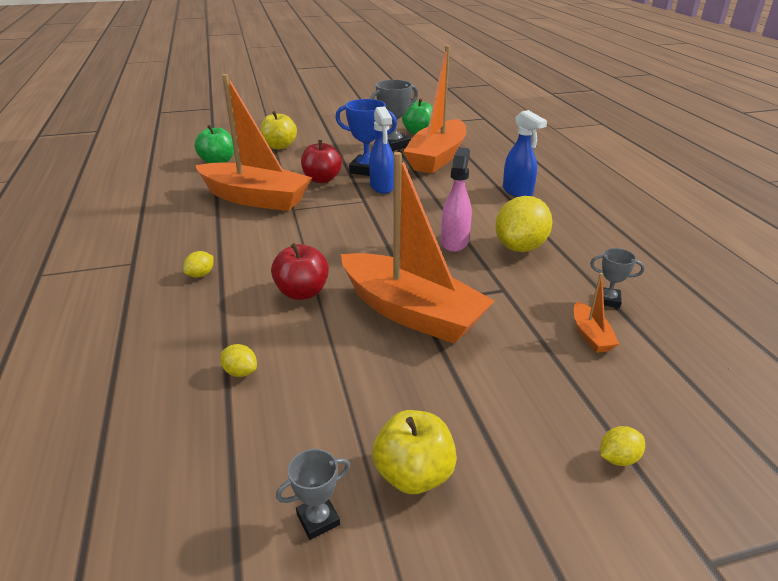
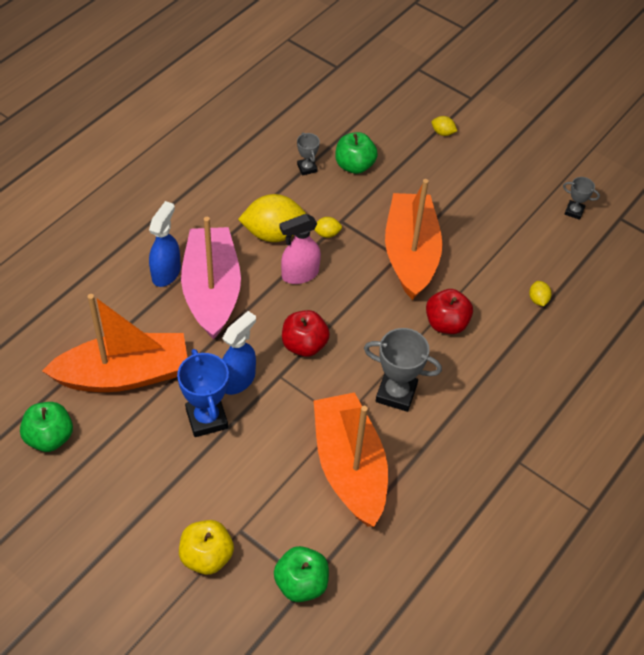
camera: 130 degrees left, 20 degrees up
(201, 275) = (486, 400): yellow lemon -> yellow lemon (326, 234)
(322, 179) = (262, 442): red apple -> red apple (304, 345)
(393, 145) = (114, 437): grey trophy -> grey trophy (396, 393)
(413, 475) = (522, 193): yellow apple -> none
(479, 202) = (212, 291): none -> pink boat
(590, 335) = (354, 166): orange boat -> green apple

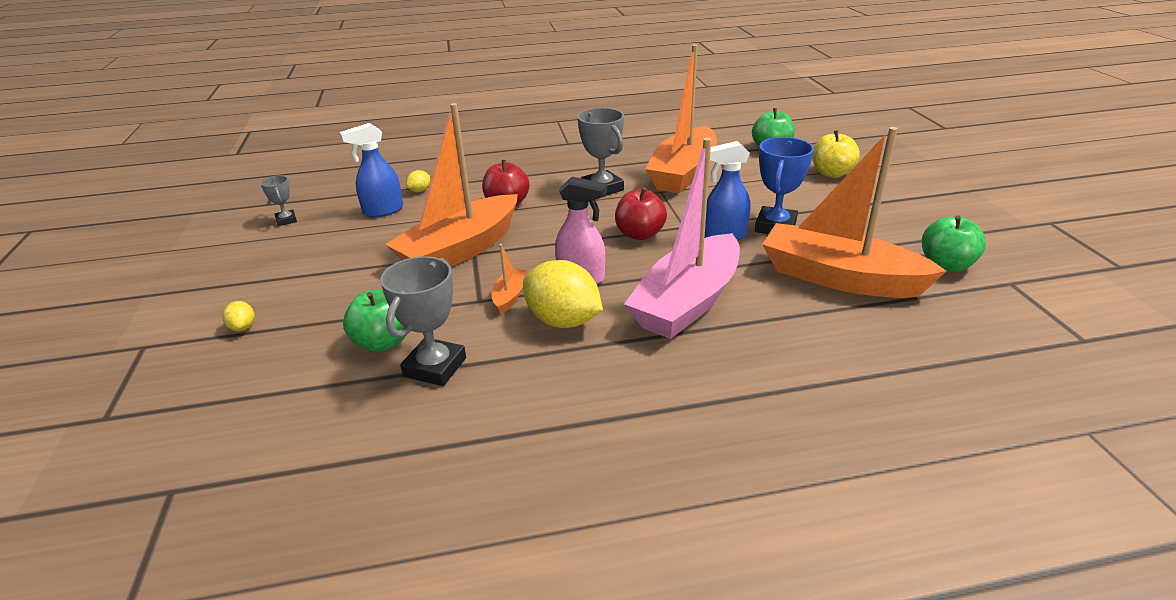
camera: 135 degrees left, 20 degrees down
(166, 273) = (726, 338): blue spray bottle -> blue spray bottle (383, 211)
(307, 168) = (435, 367): grey trophy -> grey trophy, size x1.83
(326, 234) = (509, 296): yellow lemon -> orange boat

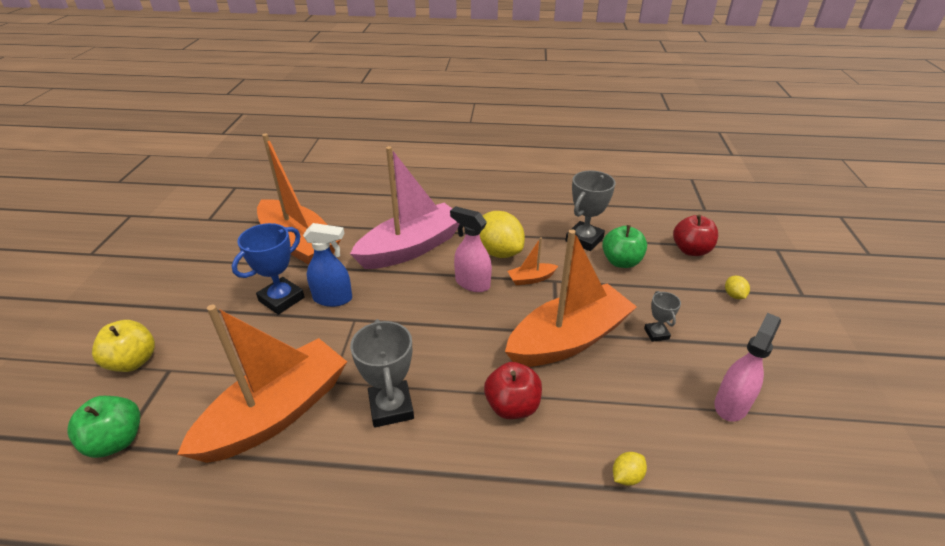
camera: 165 degrees left, 5 degrees up
(286, 220) = (791, 450): grey trophy -> grey trophy (656, 333)
(318, 235) = (731, 404): none -> pink spray bottle
(383, 211) = (667, 436): blue spray bottle -> none
(509, 296) = (531, 279): orange boat -> orange boat turned 45 degrees clockwise
(640, 234) = (399, 319): red apple -> red apple (691, 250)
(946, 265) = (221, 237): green apple -> none

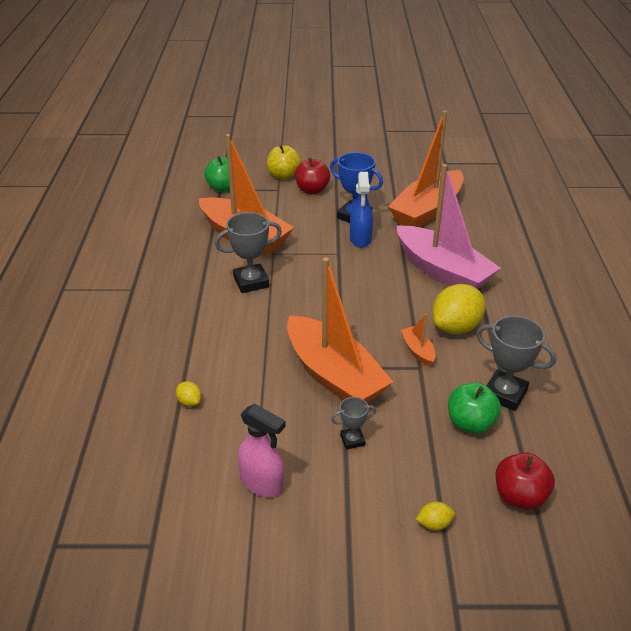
camera: 85 degrees right, 0 degrees up
(472, 283) = (400, 312): pink spray bottle -> none
(512, 406) = (254, 341): red apple -> red apple (312, 190)

